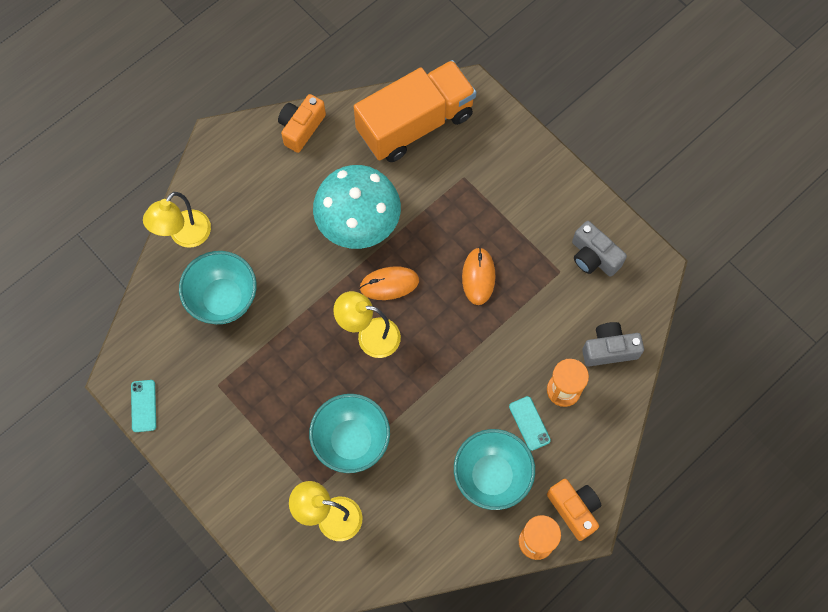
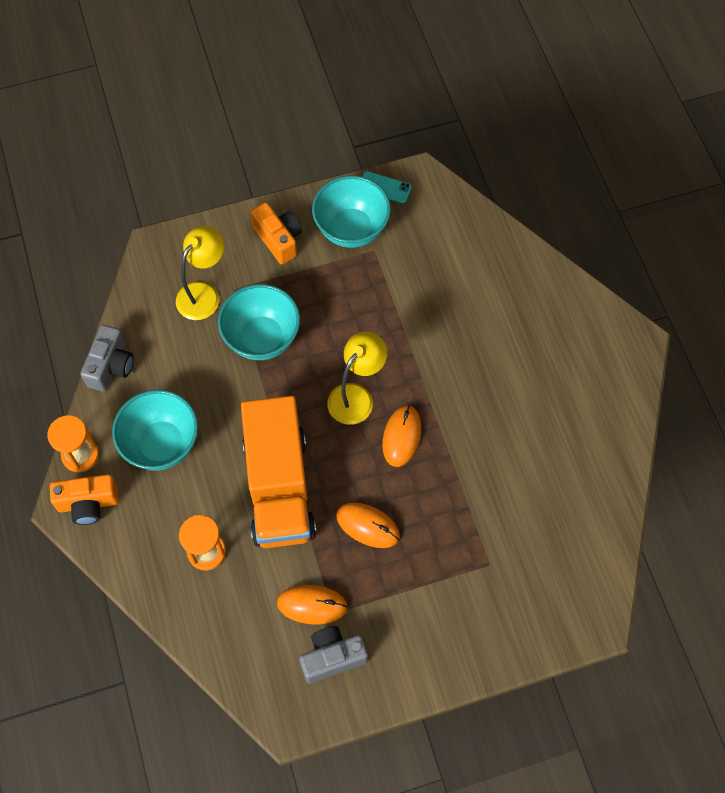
camera: 115 degrees right, 5 degrees down
(184, 236) = (539, 276): yellow lamp -> none
(223, 299) = (457, 285): turquoise bowl -> turquoise bowl (351, 229)
(301, 128) = (618, 425): orange camera -> orange camera (278, 239)
(358, 223) = (483, 436): turquoise mushroom -> none
(415, 124) = (576, 542): orange truck -> orange truck (279, 487)
(529, 423) = (192, 503): turquoise phone -> none
(562, 289) = (312, 605): none -> orange mouse
(609, 349) = (223, 620): grey camera -> grey camera (111, 366)

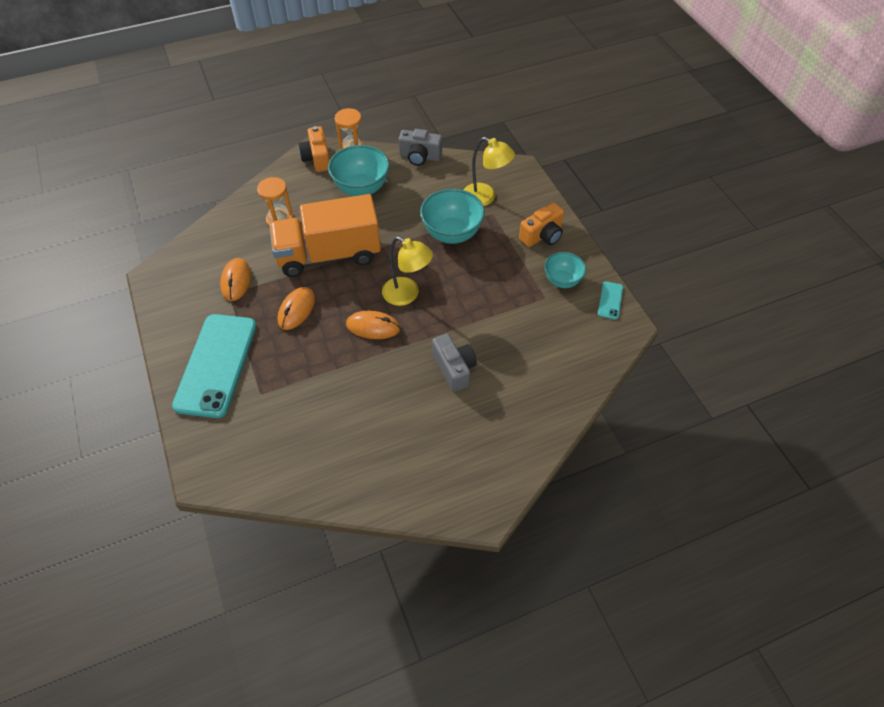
camera: 85 degrees right, 10 degrees down
(332, 657) = (195, 296): grey camera -> grey camera (454, 368)
(351, 229) = (562, 281): turquoise bowl -> turquoise bowl, size x0.62
(446, 620) = (216, 365): none -> turquoise phone

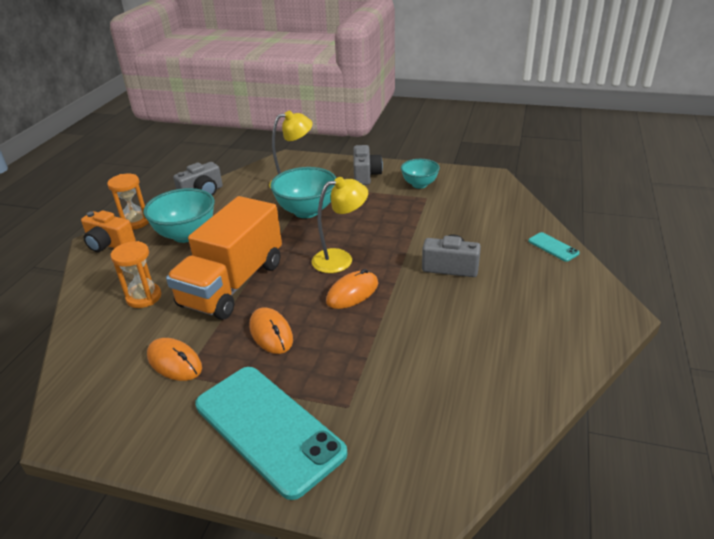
camera: 50 degrees left, 20 degrees down
(542, 235) = (365, 175): orange camera -> grey camera
(610, 300) = (461, 174): turquoise phone -> turquoise phone (553, 247)

